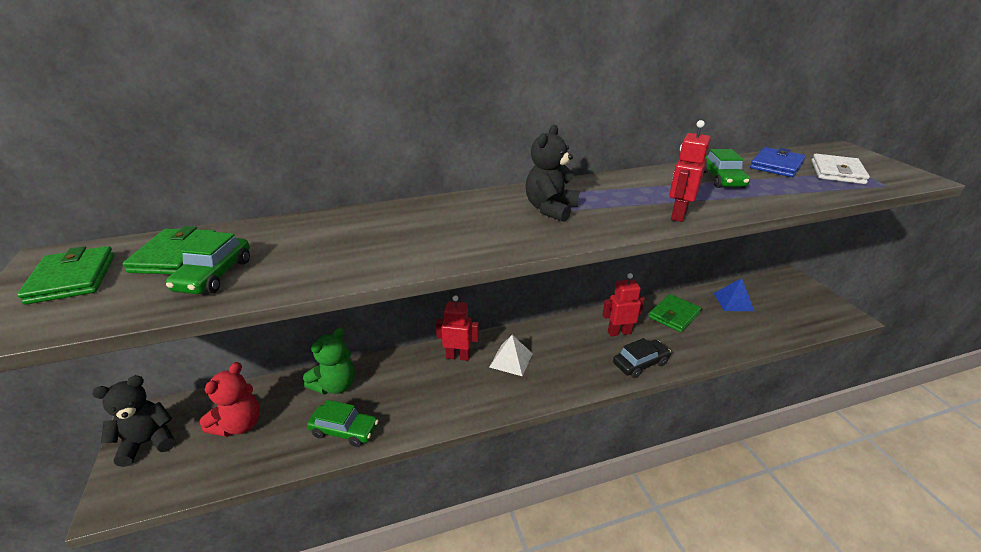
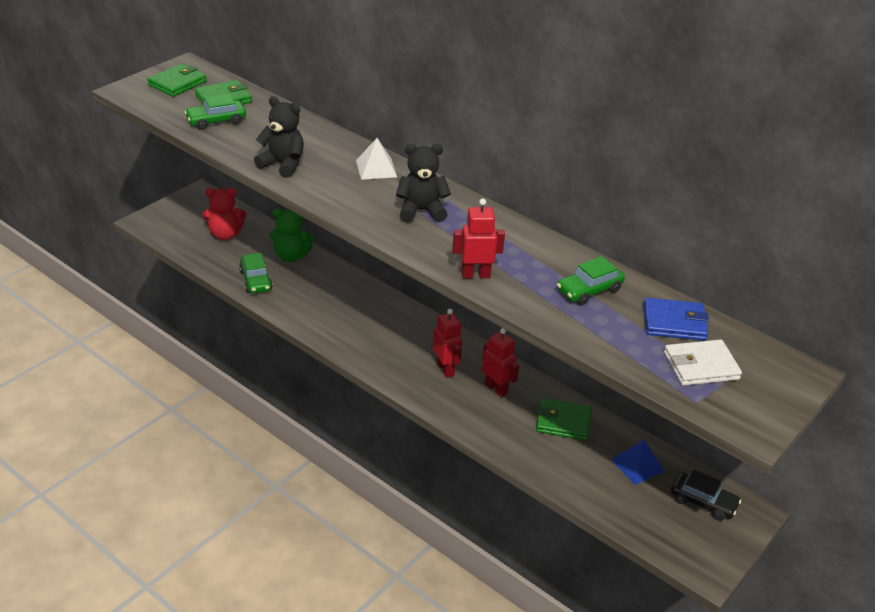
camera: 55 degrees right, 5 degrees up
(148, 442) = (186, 208): black teddy bear -> black teddy bear (283, 164)
(458, 356) = (374, 302): red robot -> red robot (445, 369)
(511, 360) = (395, 333): white pyramid -> white pyramid (376, 168)
(640, 363) = (461, 413): black car -> black car (703, 502)

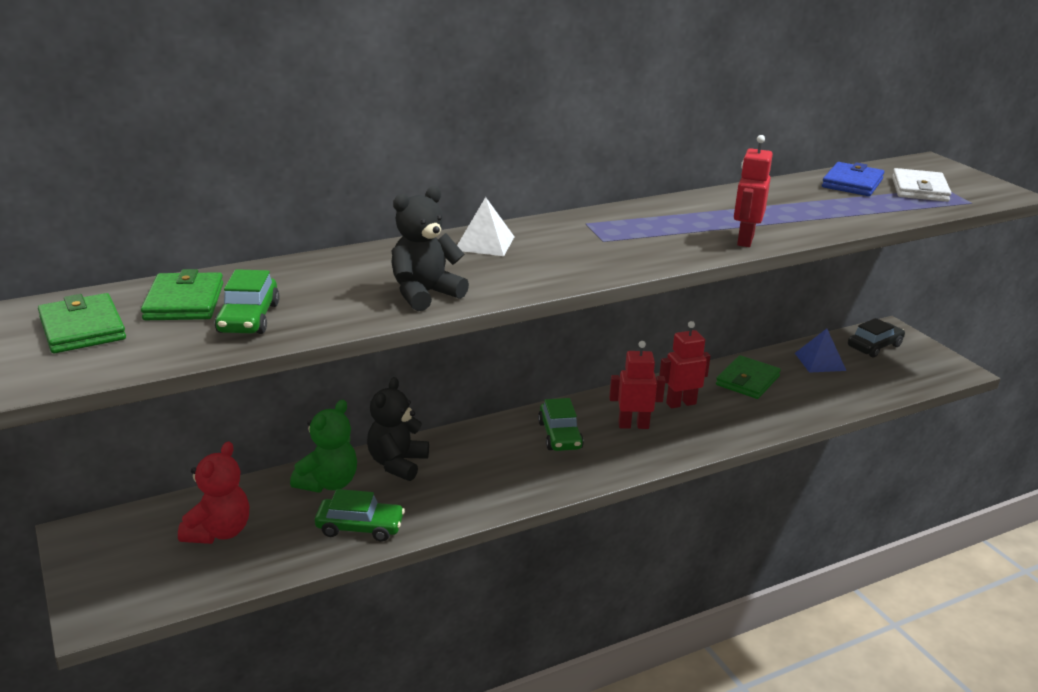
camera: 65 degrees left, 10 degrees down
(421, 211) = (600, 239): black teddy bear -> black teddy bear (397, 464)
(589, 290) = (790, 201): green car -> green car (560, 435)

